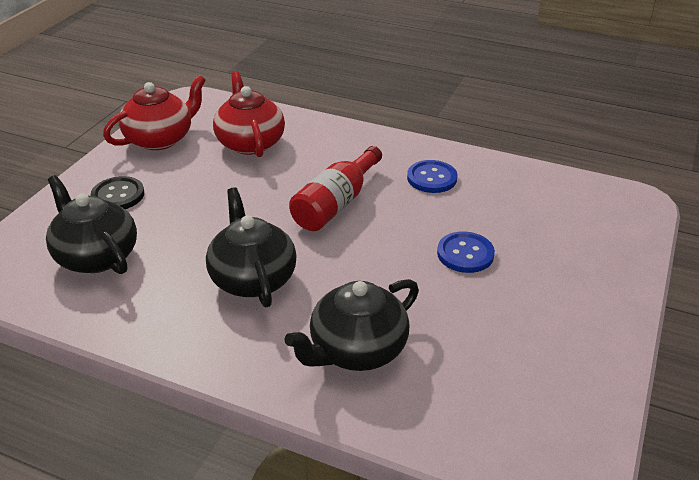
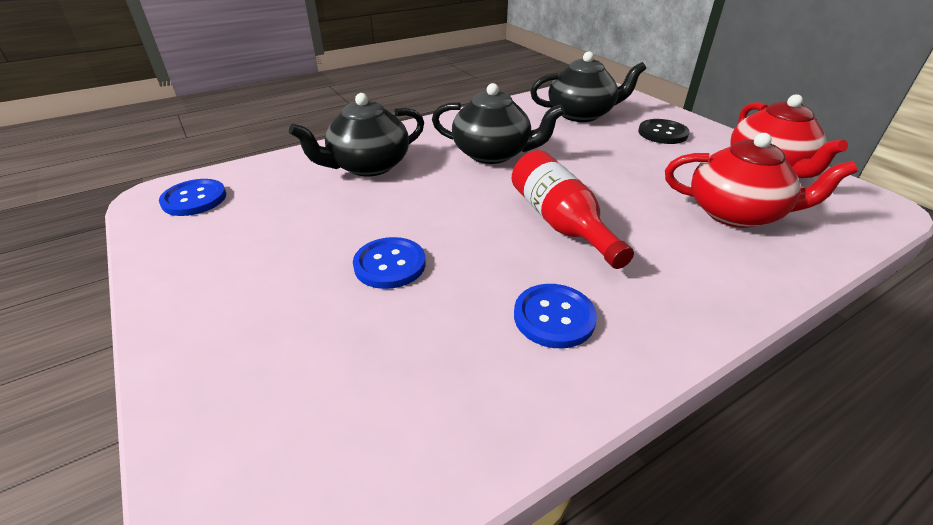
camera: 125 degrees right, 0 degrees up
(356, 350) = (368, 166): black teapot -> black teapot turned 120 degrees counterclockwise
(540, 434) = (194, 199): none -> blue button

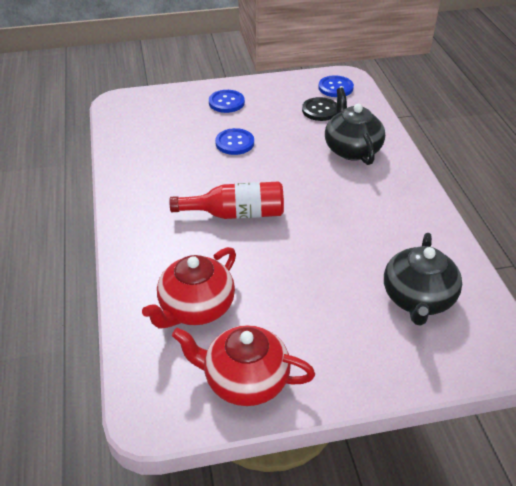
camera: 110 degrees right, 5 degrees up
(493, 154) = (348, 211): black teapot -> none
(554, 317) = (161, 184): blue button -> blue button (226, 102)
(662, 133) = (349, 342): black button -> black button (320, 110)

